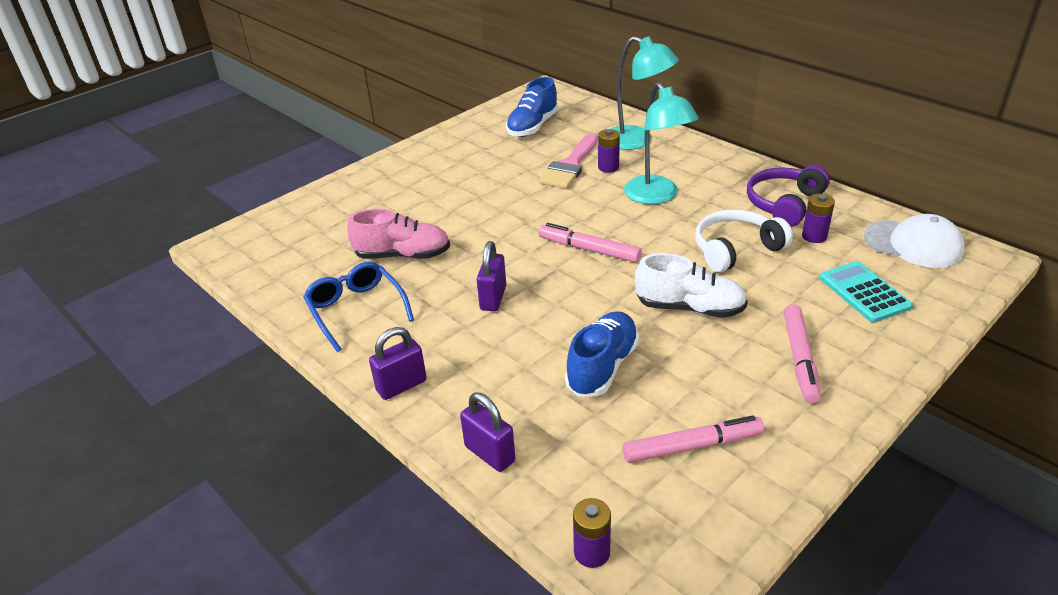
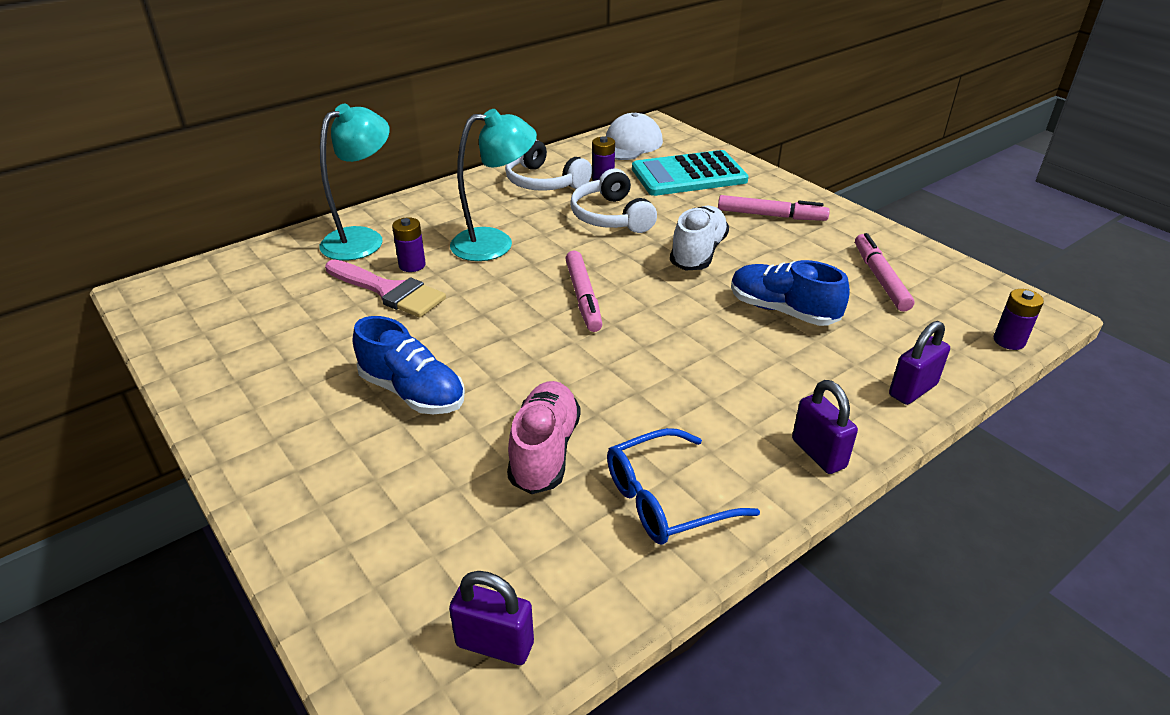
camera: 85 degrees left, 0 degrees up
(493, 298) = (661, 373): purple padlock -> purple padlock (495, 644)
(532, 126) = (255, 311): blue shoe -> blue shoe (412, 392)
(589, 249) = (583, 297): pink marker -> pink marker turned 45 degrees counterclockwise
(784, 204) = (544, 182): purple headphones -> white headphones
(864, 292) = (688, 175): turquoise calculator -> turquoise calculator, size x1.51

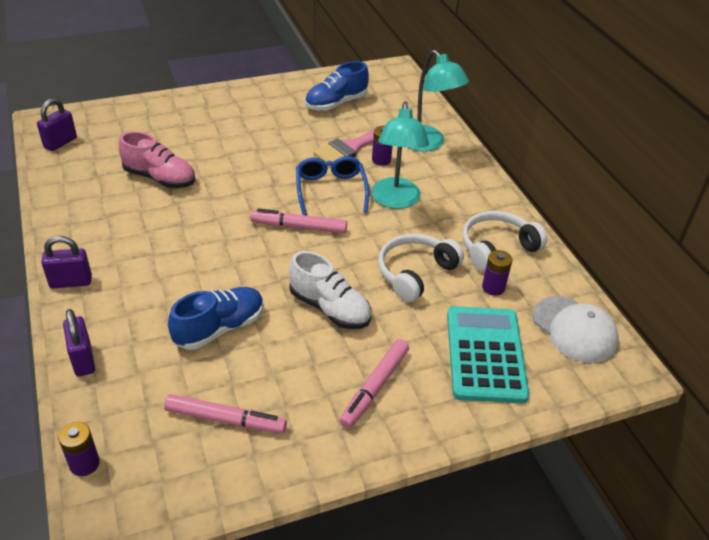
camera: 105 degrees right, 5 degrees up
(412, 392) = (241, 143): blue shoe -> blue shoe (336, 103)
(611, 216) = (415, 273): white headphones -> white headphones turned 45 degrees counterclockwise
(666, 499) = (91, 210): blue glasses -> blue glasses (331, 190)

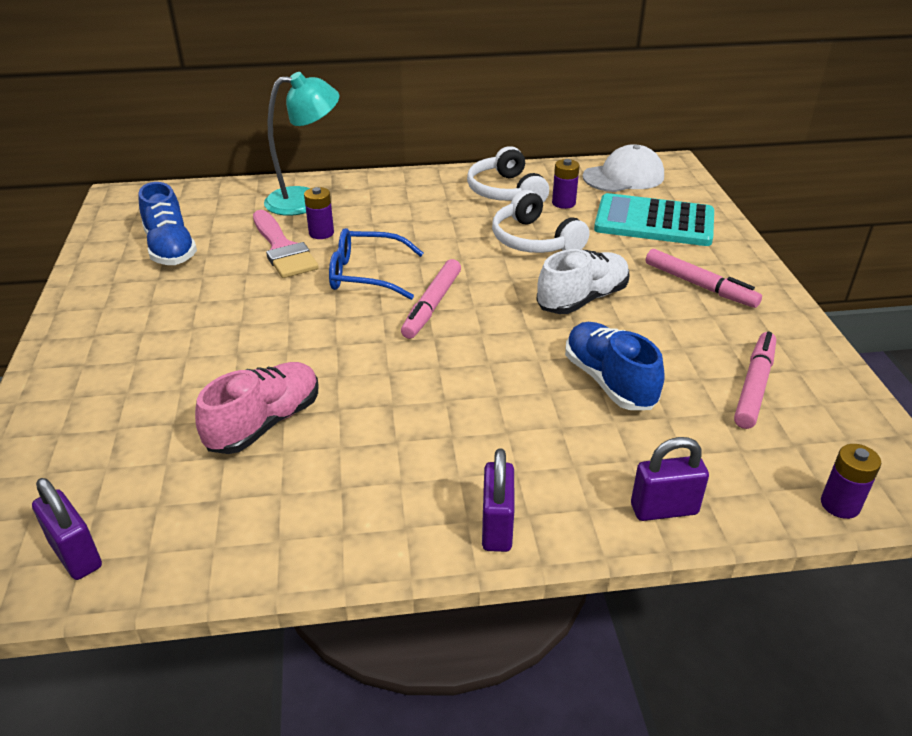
camera: 75 degrees left, 5 degrees down
(396, 201) = (406, 234): turquoise lamp -> none

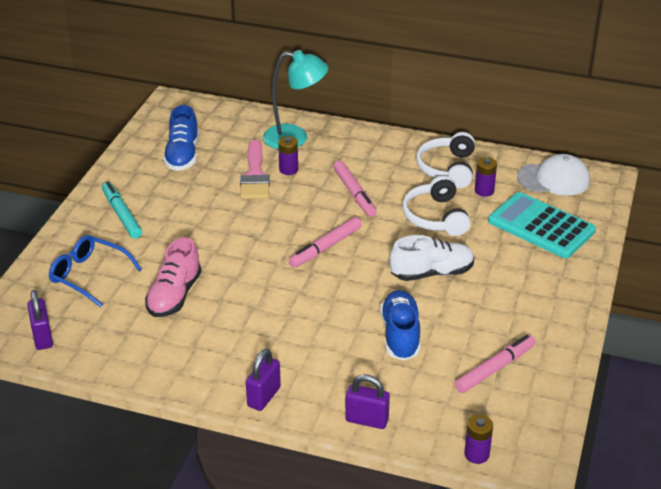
camera: 25 degrees right, 0 degrees up
(121, 338) = (122, 215): none -> turquoise marker
(265, 423) = (174, 296): pink shoe -> pink shoe turned 135 degrees clockwise
(367, 275) = (298, 212): blue glasses -> blue glasses (89, 276)
(699, 286) = (526, 287): pink marker -> pink marker (354, 193)

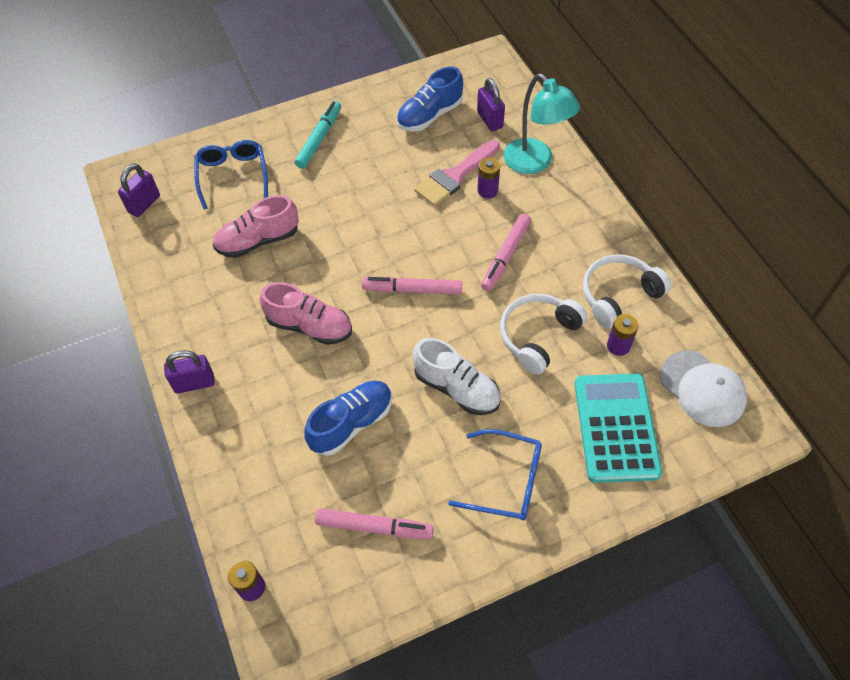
camera: 50 degrees right, 20 degrees up
(290, 311) = (309, 326): none -> pink shoe
(366, 420) = (226, 474): purple padlock -> purple padlock (489, 120)
(527, 292) = (505, 481): none -> blue glasses

